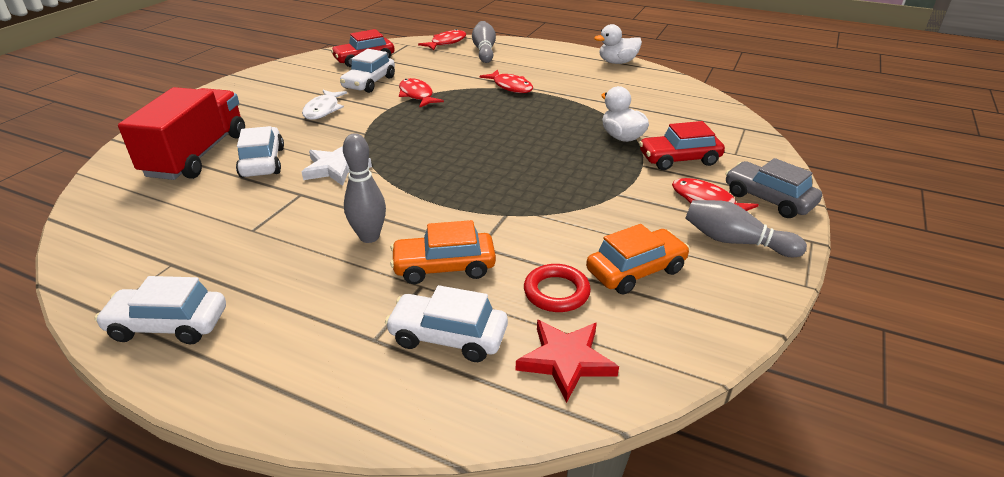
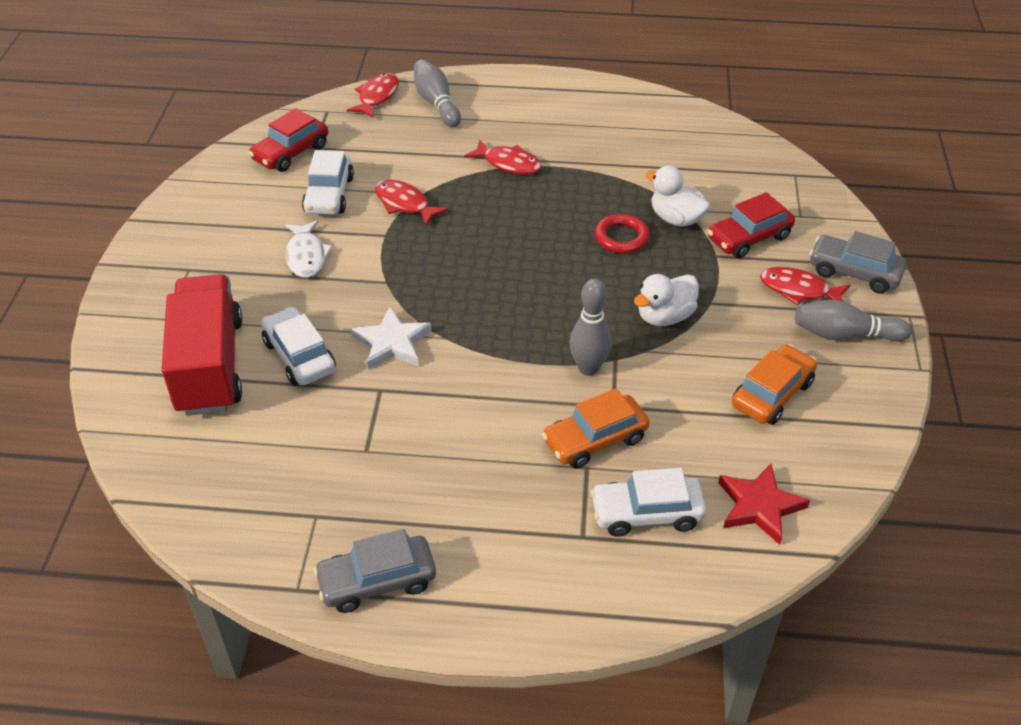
camera: 20 degrees left, 10 degrees up
(168, 325) = (377, 581): white car -> grey car
(369, 237) = (496, 425): grey bowling pin -> grey bowling pin (588, 368)
(556, 292) = (714, 438): red ring -> red ring (621, 237)
(617, 62) = (610, 92): white duck -> white duck (664, 316)

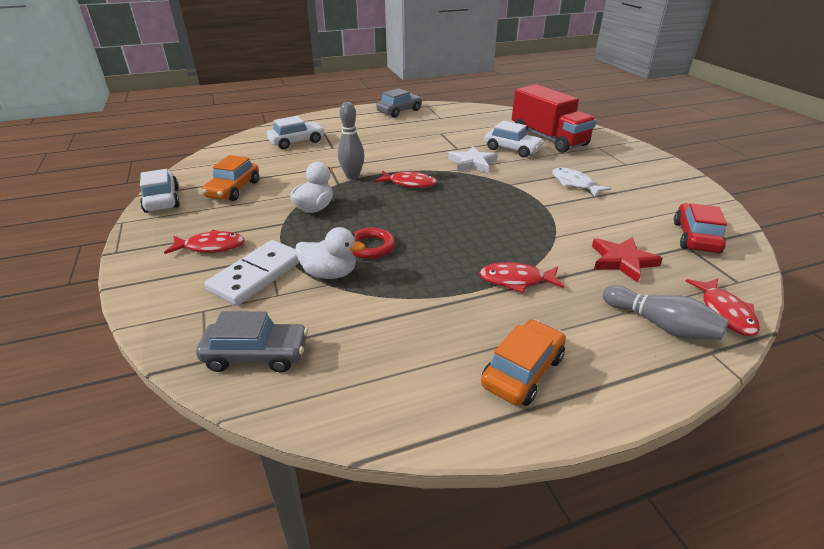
camera: 155 degrees right, 10 degrees down
(329, 195) = (618, 217): white car -> white car (162, 200)
(405, 204) = (558, 226): red fish -> red fish (409, 183)
(595, 440) = (333, 155): orange car -> orange car (522, 371)
(749, 238) = (257, 275): red car -> white domino
(759, 506) = (240, 153): red star -> red star (622, 261)
(844, 335) = (176, 228): grey bowling pin -> none
(854, 272) = (157, 271): grey car -> grey car (256, 355)

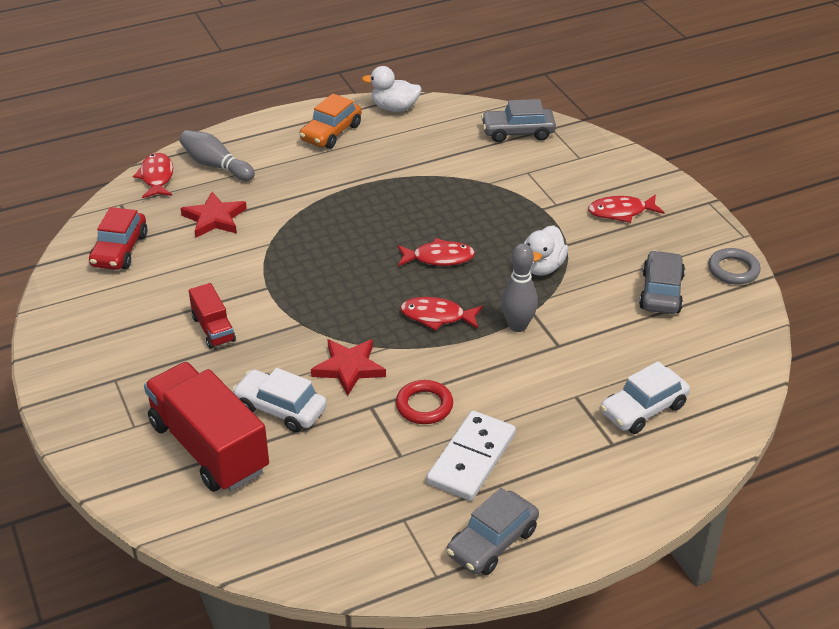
camera: 175 degrees right, 5 degrees up
(162, 200) = (733, 270): white car -> grey ring
(233, 189) = (661, 292): orange car -> grey car
(257, 275) = (556, 187): white domino -> white domino (471, 459)
(330, 273) = (491, 192): white duck -> white duck (394, 108)
(371, 247) = (461, 220): red ring -> red ring (424, 406)
(472, 163) = (349, 368): white star -> red star
(516, 280) = (321, 194): red fish -> red fish (439, 258)
(574, 184) = (213, 329): white fish -> red truck

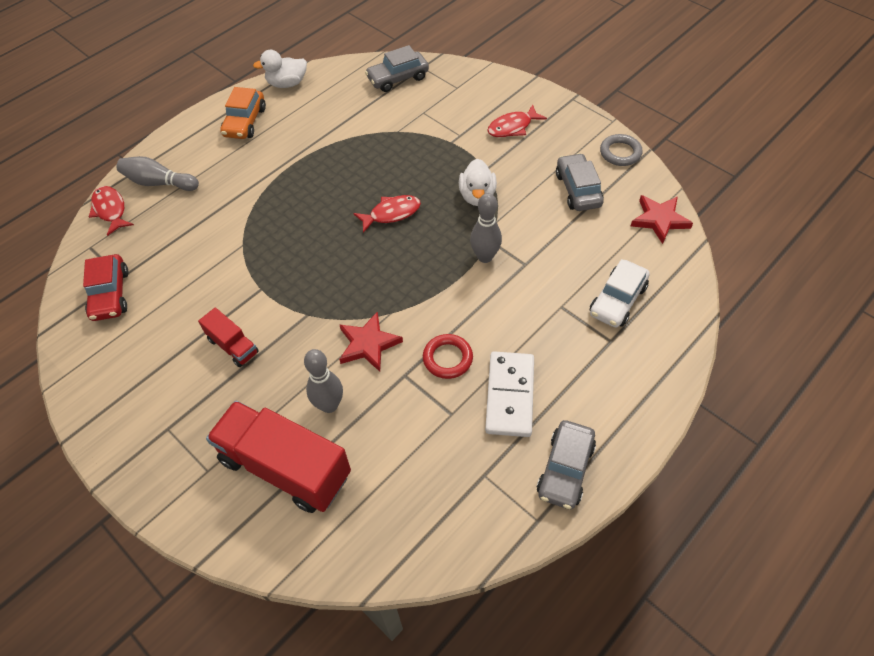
camera: 20 degrees left, 15 degrees up
(214, 218) = (182, 235): red star -> red star (659, 220)
(280, 409) = (329, 405): white car -> grey bowling pin
(437, 316) = (416, 269): red fish -> none

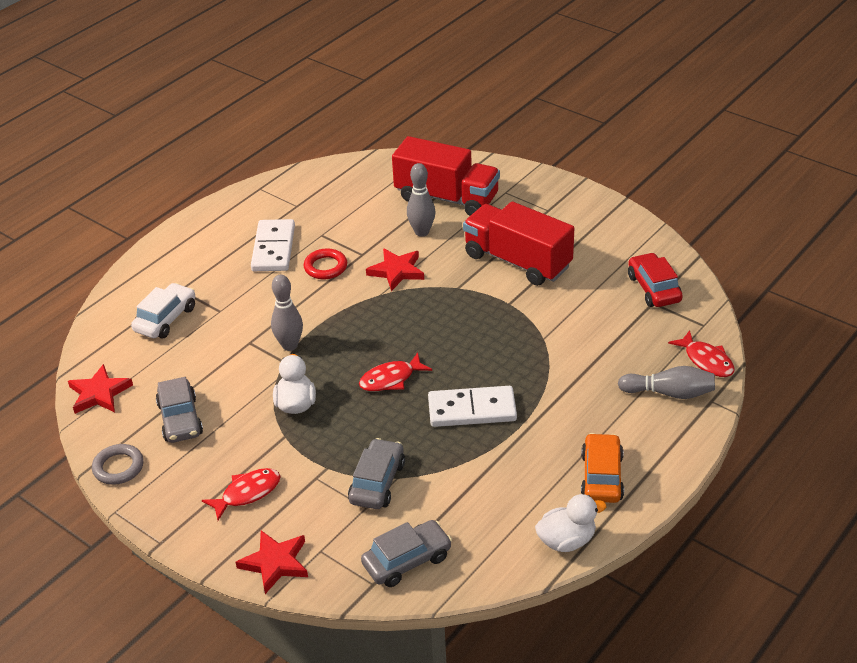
camera: 175 degrees right, 15 degrees down
(233, 346) = (517, 261): red truck -> red truck, size x2.04
(327, 180) = (472, 410): none -> white domino
(488, 82) = (275, 563): none -> red star
(565, 469) = (235, 213): grey car -> grey car (377, 482)

